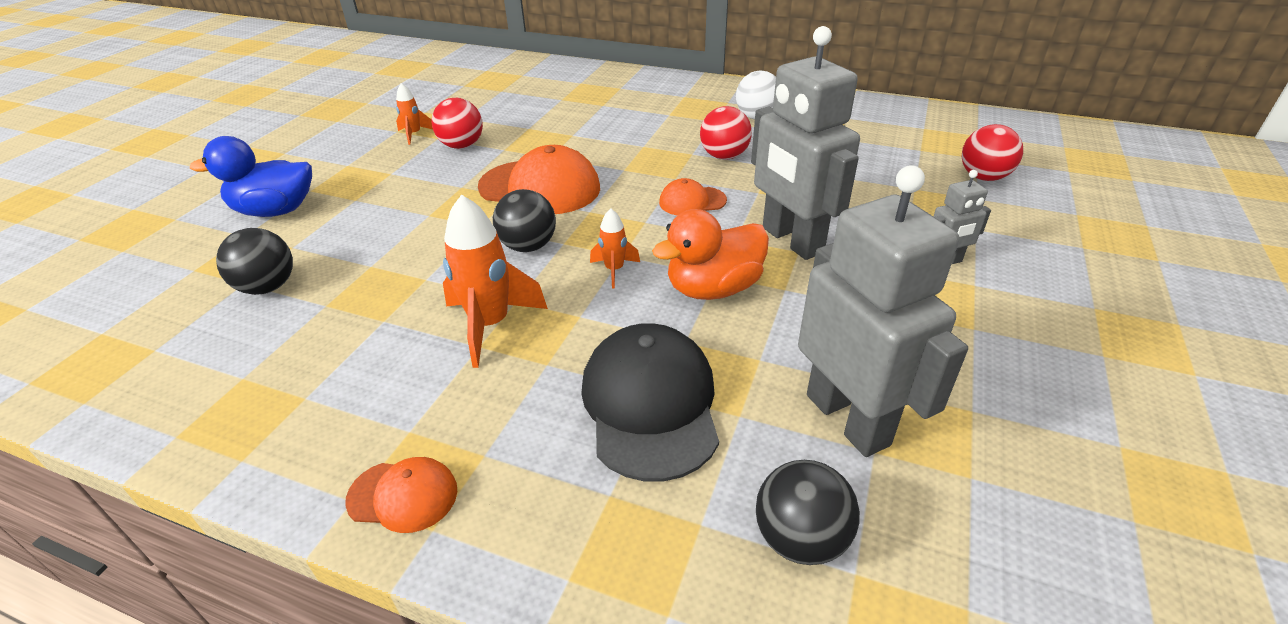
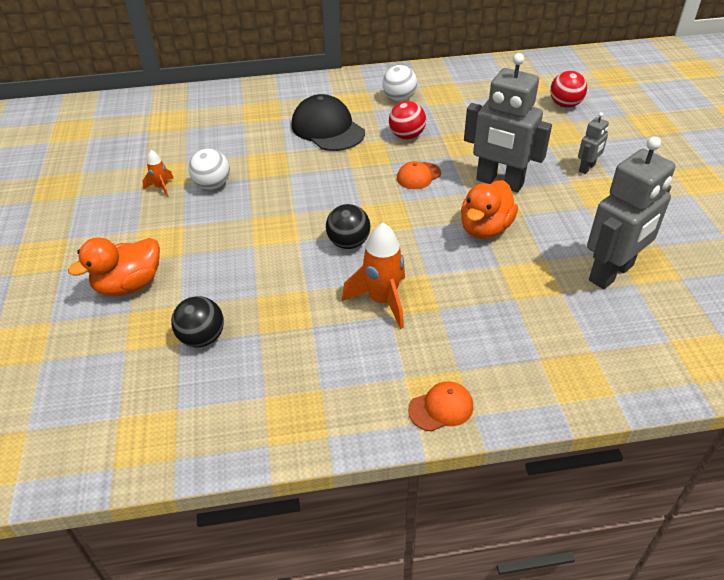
camera: 30 degrees left, 5 degrees up
(275, 211) = (129, 285): blue duck -> orange duck
(462, 146) = (212, 185): red ball -> white ball
(540, 188) = (309, 199): orange cap -> none
(614, 270) = (418, 239): orange rocket -> none
(650, 404) = (515, 306): black cap -> black cap (327, 129)
(800, 539) = (637, 337): black ball -> none
(848, 419) = (611, 273): grey robot -> grey robot turned 105 degrees clockwise

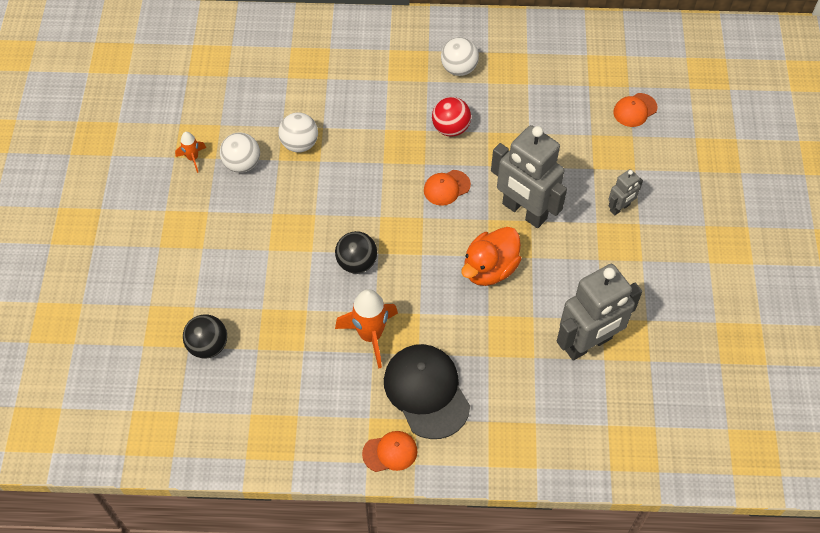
camera: 10 degrees right, 15 degrees up
(129, 285) = (152, 275): orange duck -> none
(266, 164) = (299, 144): none -> white ball
(327, 129) = (372, 103): black cap -> black cap (426, 391)
(565, 105) = (635, 110): red ball -> orange cap

